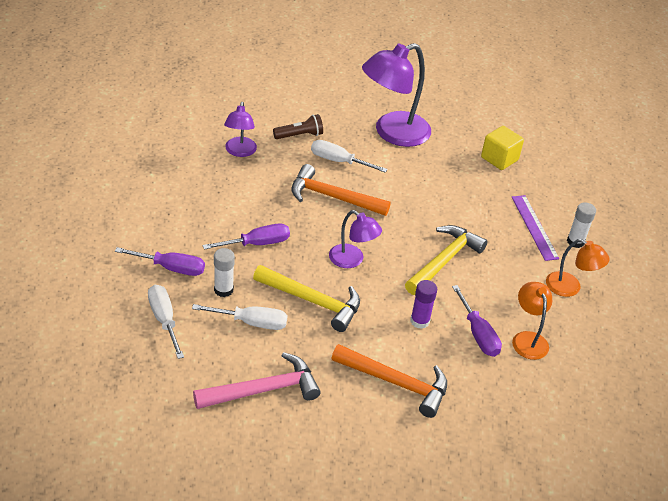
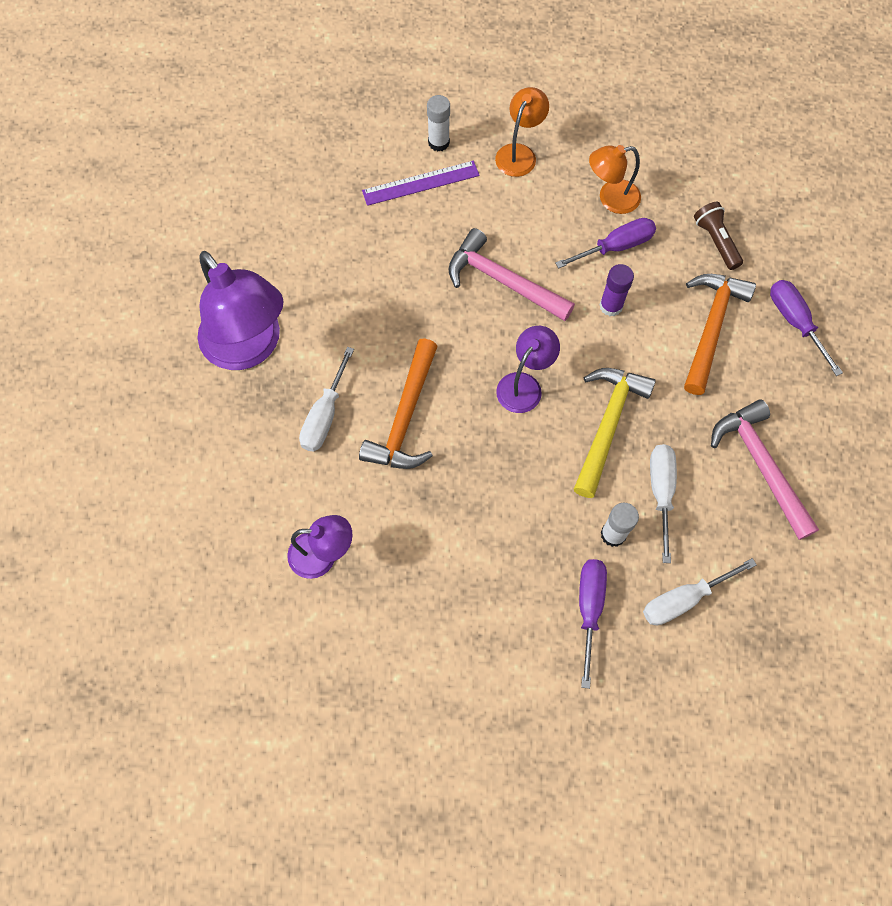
camera: 90 degrees left, 25 degrees up
(256, 244) = (518, 504): purple screwdriver -> purple screwdriver (795, 323)
(299, 135) = (271, 474): brown flashlight -> brown flashlight (715, 241)
(444, 261) = (503, 281): yellow hammer -> pink hammer
(499, 159) = (289, 216): yellow cube -> none

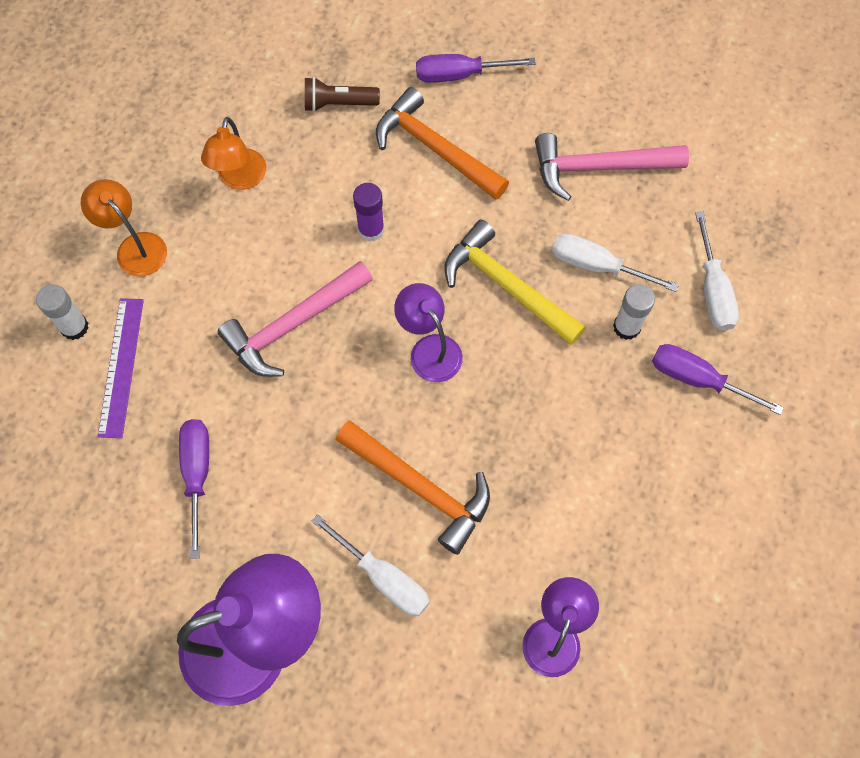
camera: 70 degrees left, 0 degrees up
(615, 247) = (302, 198): purple screwdriver -> purple screwdriver (197, 475)

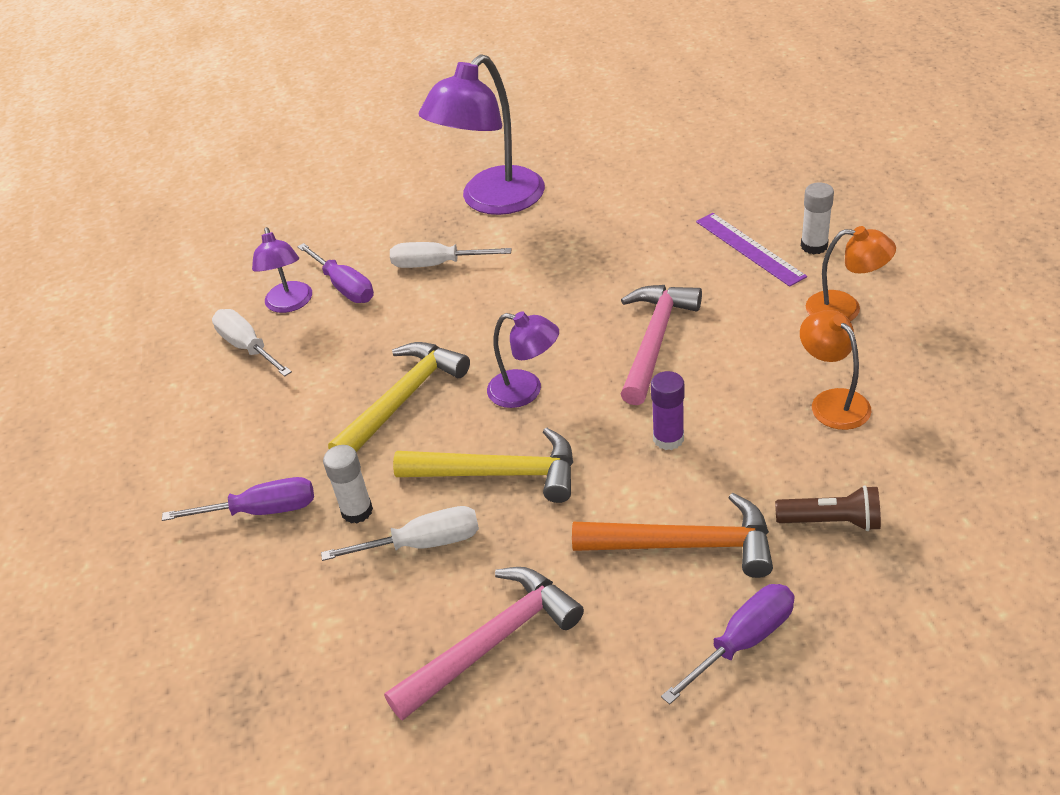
camera: 150 degrees right, 25 degrees down
(197, 475) = (621, 236): purple screwdriver -> purple screwdriver (344, 286)
(338, 104) = (831, 521): brown flashlight -> brown flashlight turned 45 degrees clockwise
(420, 487) = (453, 315): orange hammer -> none
(528, 415) = (402, 400): none -> yellow hammer
(712, 289) = (286, 596): white screwdriver -> white screwdriver (248, 347)

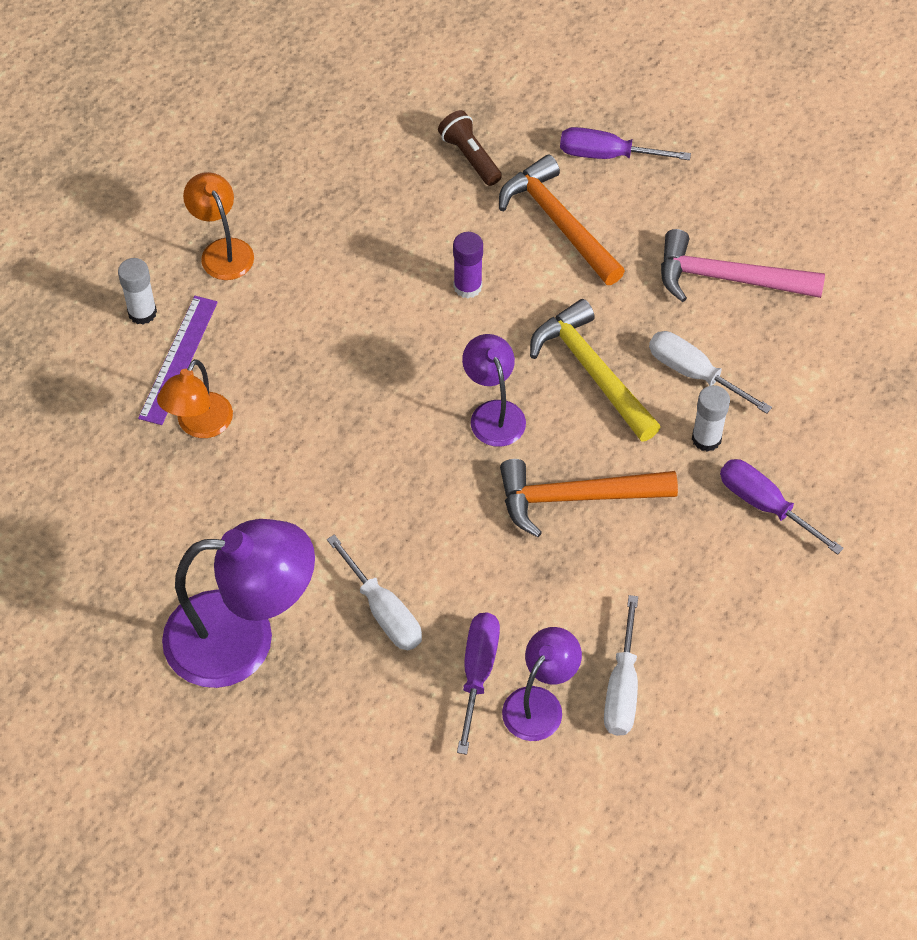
camera: 135 degrees left, 15 degrees up
(402, 400) = (576, 498): yellow hammer -> orange hammer
(654, 341) = (362, 359): pink hammer -> none
(832, 401) = (347, 208): orange lamp -> orange lamp (199, 425)

